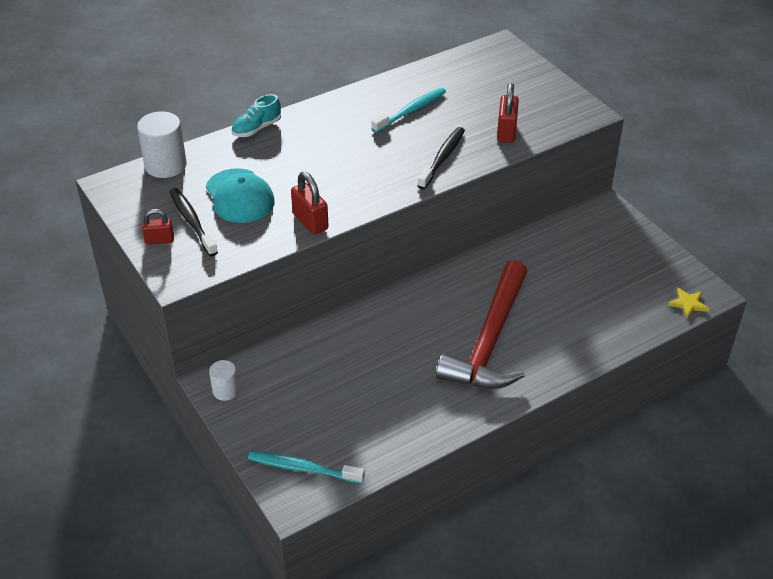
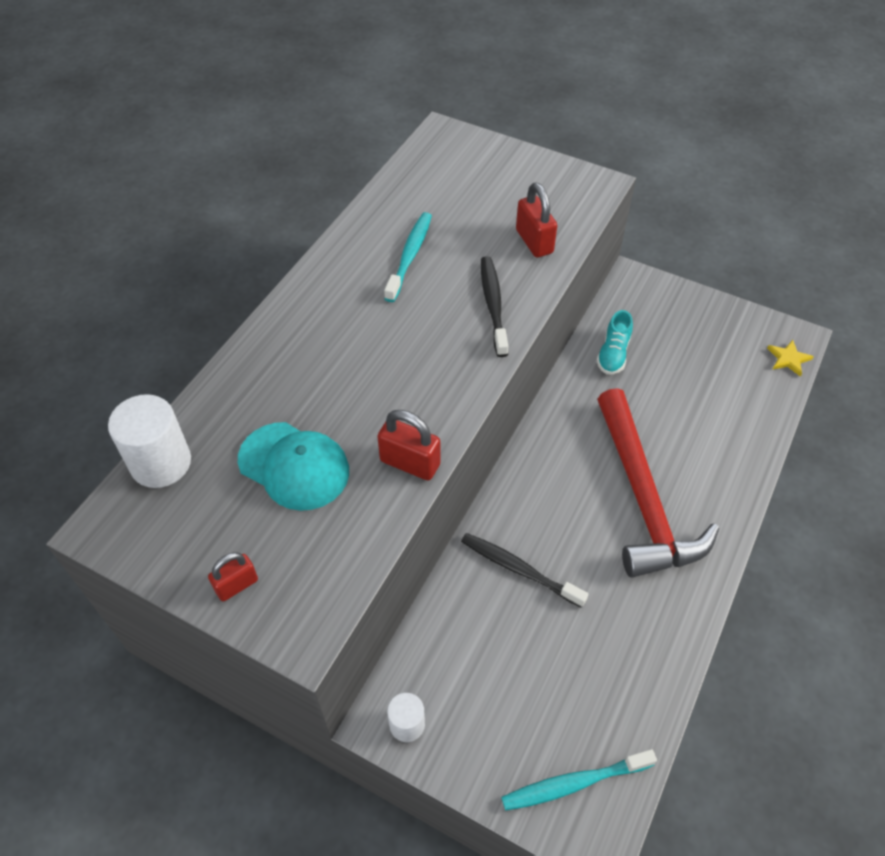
camera: 30 degrees left, 10 degrees up
(192, 222) = (260, 534): black toothbrush -> black toothbrush (519, 569)
(257, 128) = (242, 356): turquoise shoe -> turquoise shoe (613, 354)

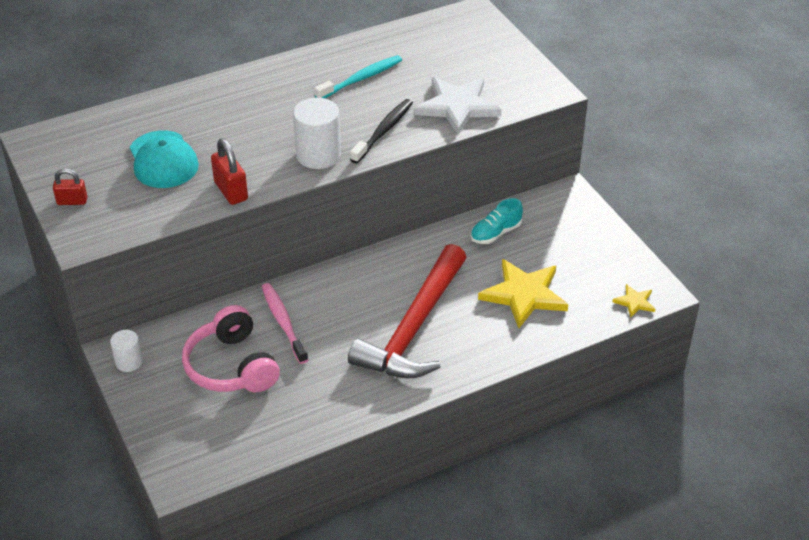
camera: 35 degrees right, 10 degrees down
(161, 463) = (93, 123): white cylinder -> white cylinder (318, 155)
(518, 655) = (232, 366): none -> pink headphones
(519, 569) = (283, 322): black toothbrush -> pink toothbrush
(534, 241) = (457, 107): red padlock -> white star
(573, 783) = (193, 447): turquoise toothbrush -> none
(698, 404) = (524, 295): none -> yellow star

